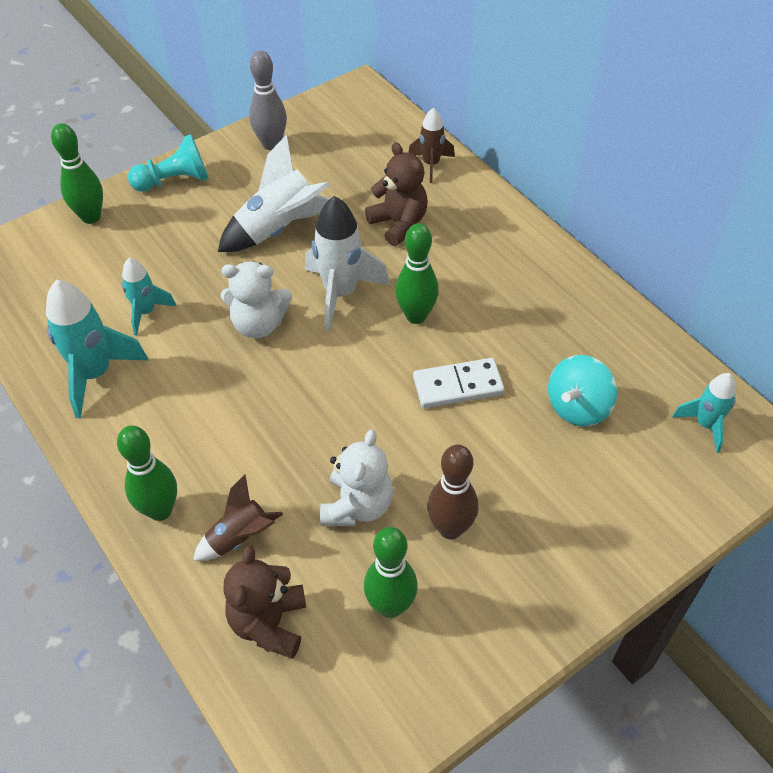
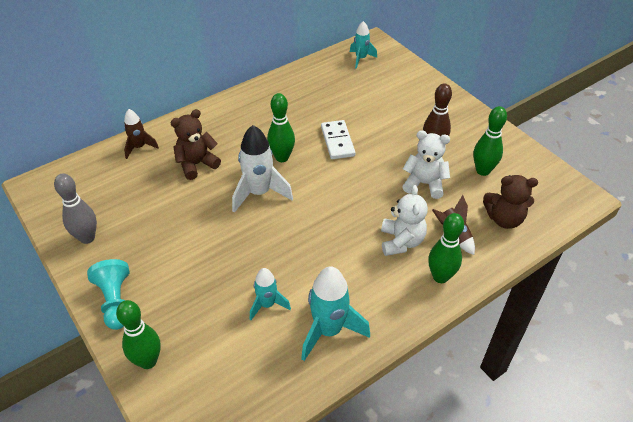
camera: 90 degrees left, 5 degrees down
(259, 324) = (284, 235): white teddy bear -> white teddy bear (401, 241)
(279, 229) = (189, 228): white rocket -> none
(578, 407) = (351, 98): turquoise spinning top -> none

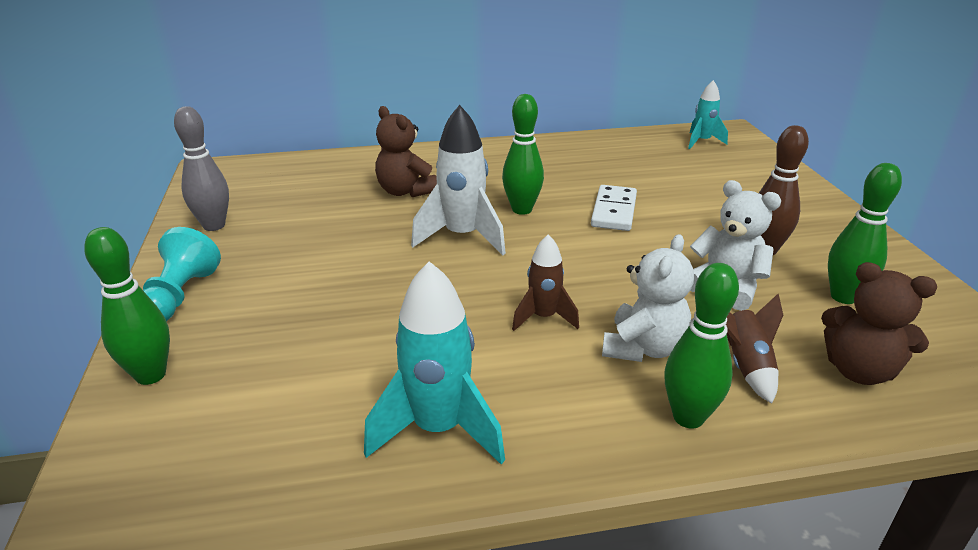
camera: 25 degrees right, 15 degrees down
(139, 147) = (352, 162): brown rocket -> brown rocket (543, 317)
(197, 164) = (405, 191): brown teddy bear -> brown teddy bear turned 120 degrees counterclockwise
(267, 304) = (371, 363): turquoise rocket -> none

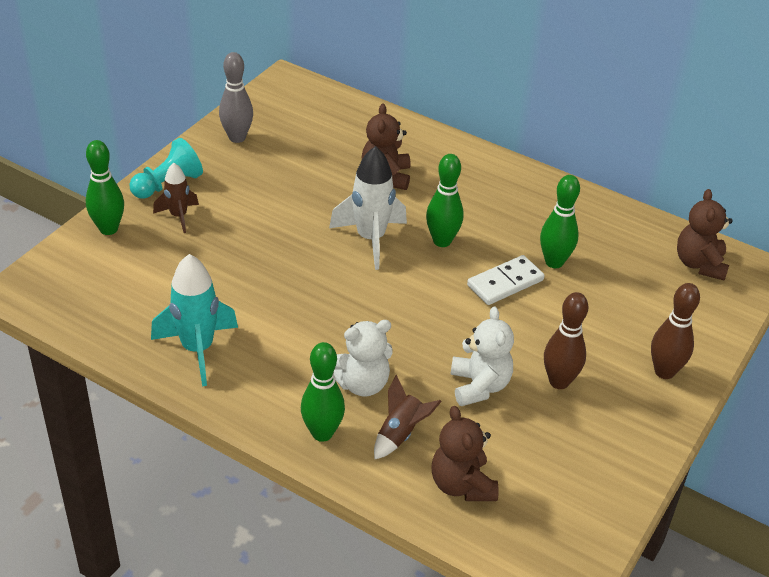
camera: 40 degrees right, 10 degrees up
(543, 317) = (335, 327): brown rocket -> brown rocket (178, 216)
(702, 142) = (699, 264): turquoise rocket -> brown teddy bear
(803, 206) = (664, 371): none -> brown bowling pin
(843, 297) = (546, 445): green bowling pin -> green bowling pin (554, 262)

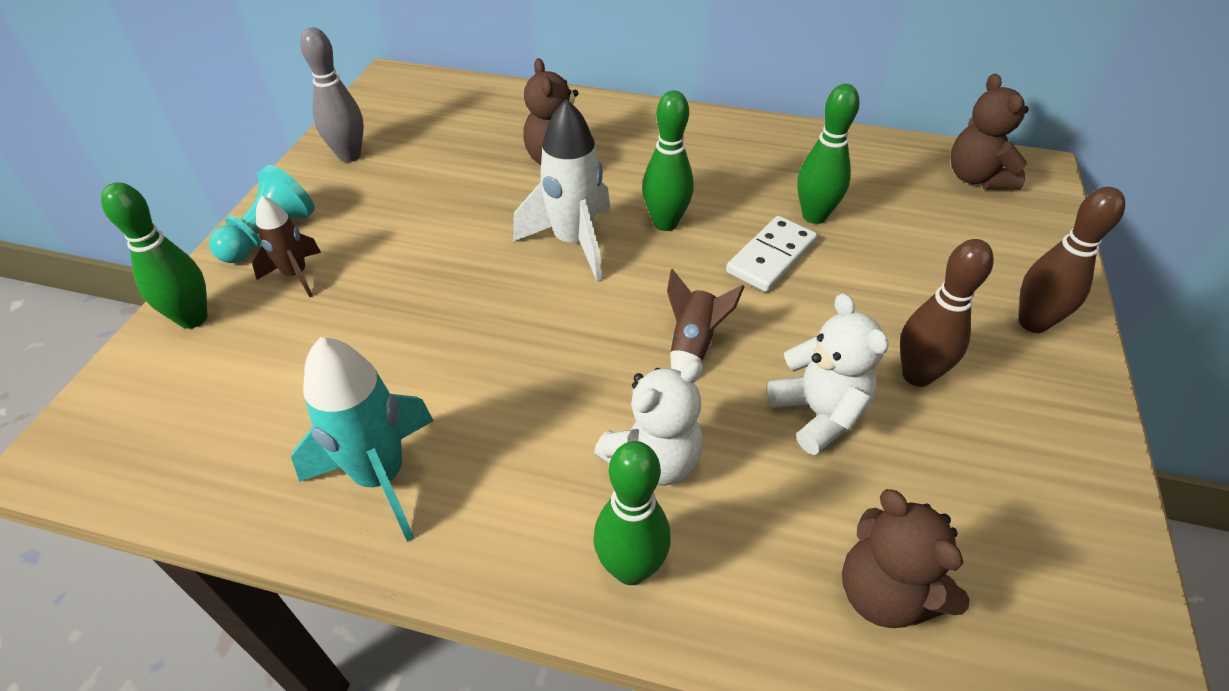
camera: 15 degrees left, 5 degrees up
(400, 434) = (749, 530): brown rocket -> brown rocket (693, 345)

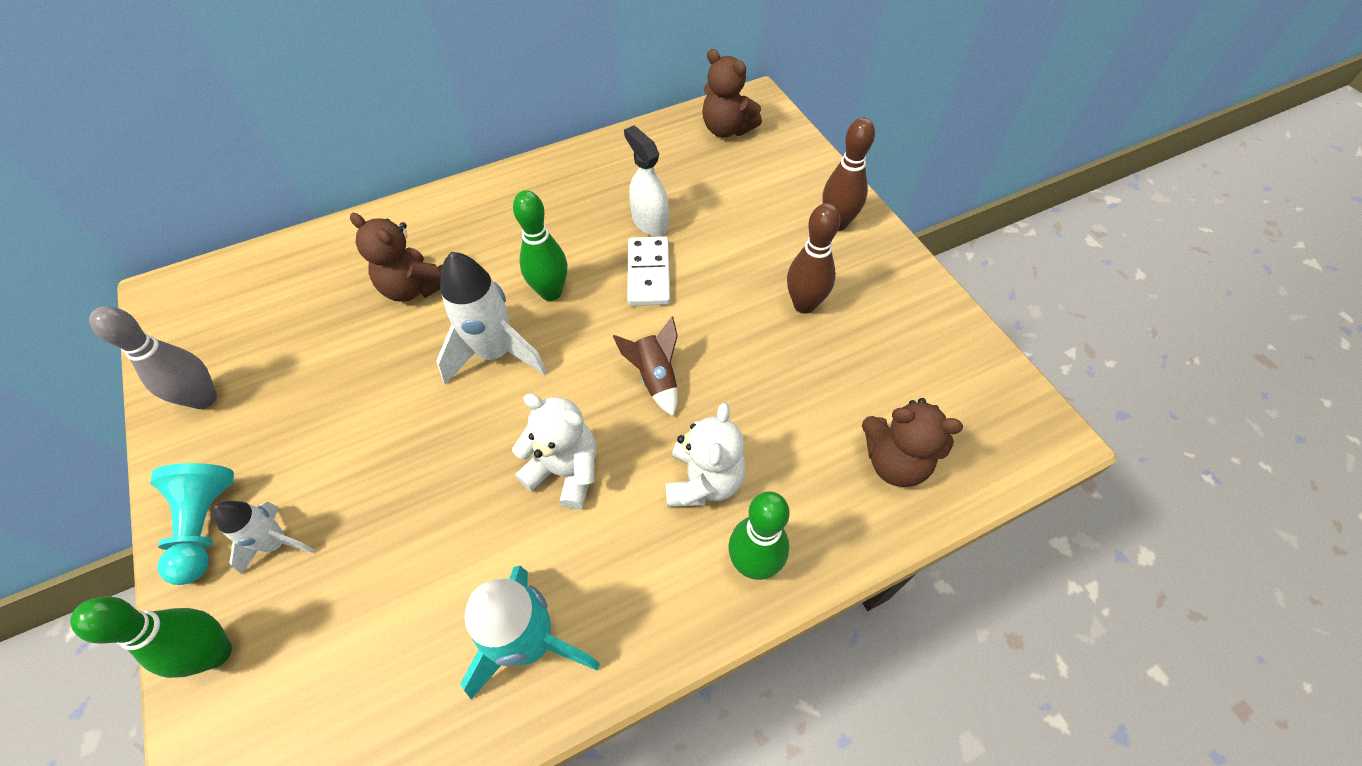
camera: 40 degrees left, 10 degrees up
(296, 275) = (277, 543): brown rocket -> white rocket
(814, 216) = (649, 222): green bowling pin -> white spray bottle
(818, 414) = (772, 372): white teddy bear -> white teddy bear (565, 471)

